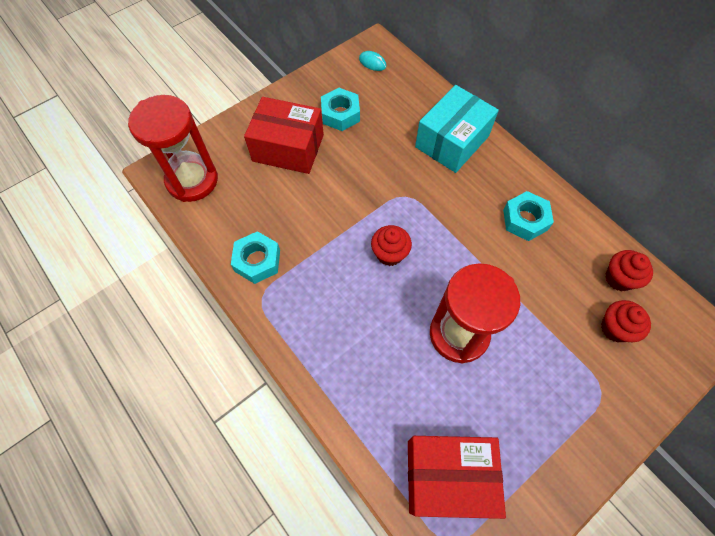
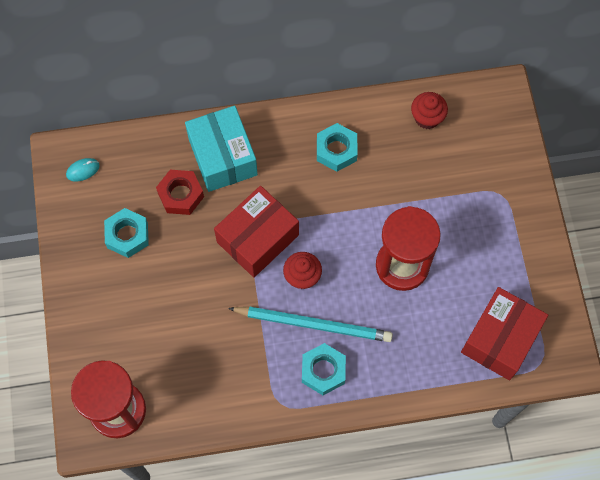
camera: 60 degrees left, 5 degrees up
(257, 261) = (242, 390): turquoise nut -> turquoise nut (323, 371)
(288, 148) = (136, 304): red box -> red box (258, 238)
(351, 285) = (313, 324): none -> turquoise pencil
(398, 130) = (181, 195): none -> red nut
(615, 328) = (462, 150): red cupcake -> none

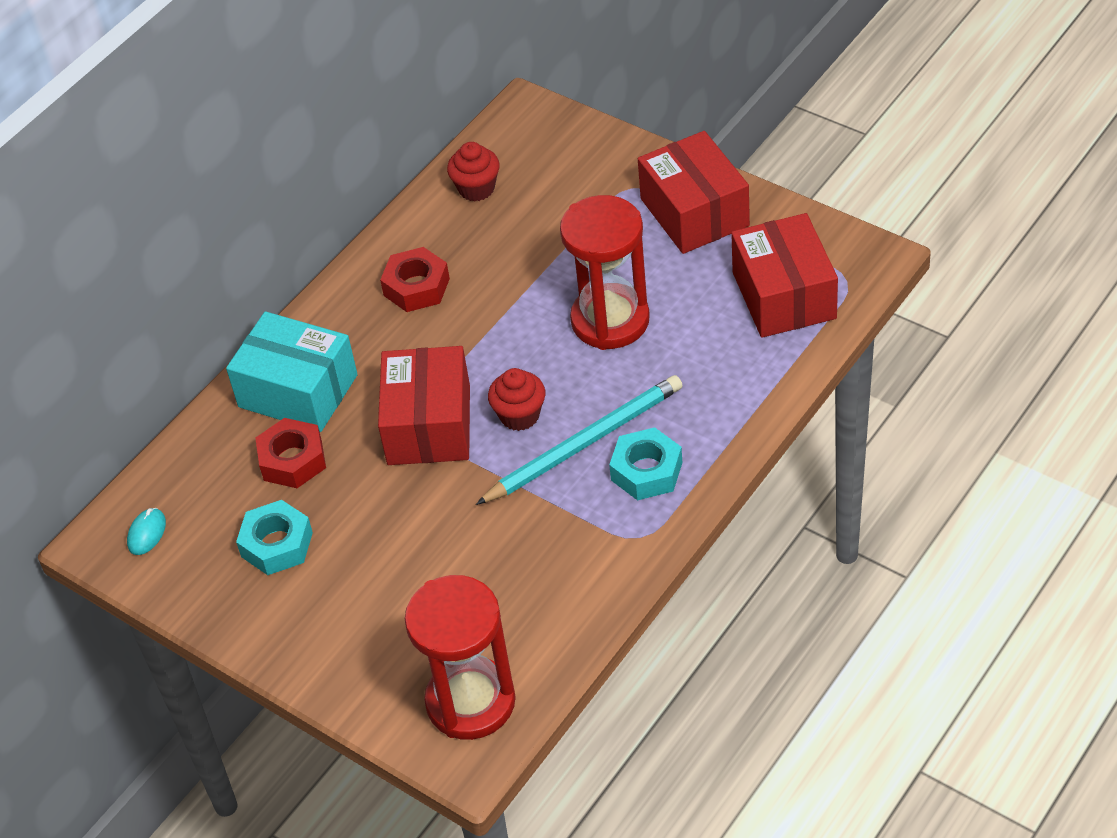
camera: 40 degrees left, 20 degrees down
(336, 150) = (416, 287): turquoise nut -> red nut
(514, 242) = (694, 212): none -> red box

